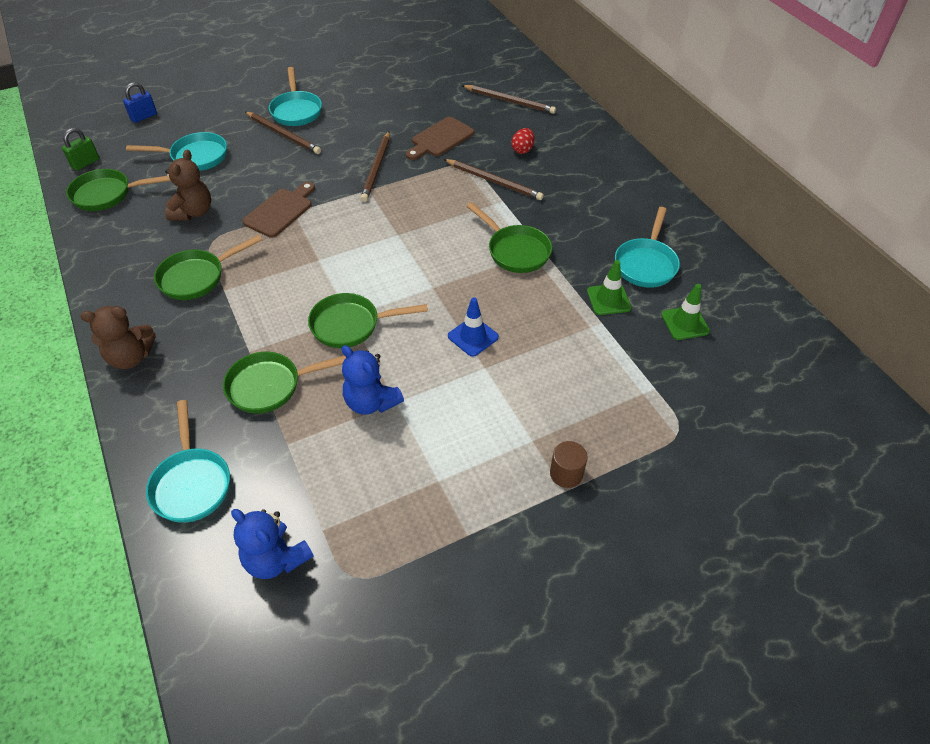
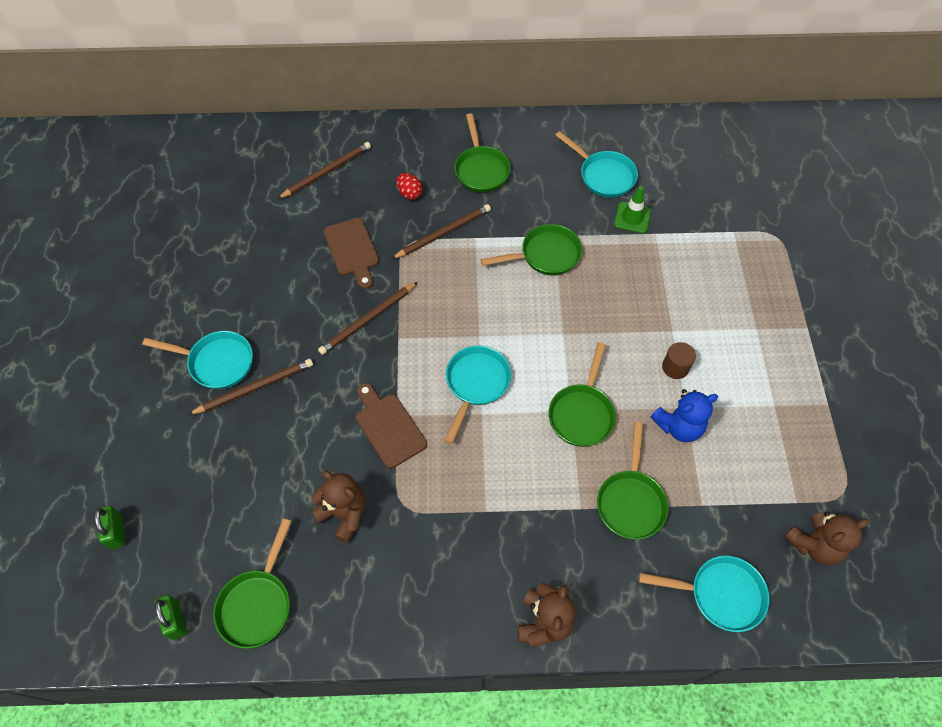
camera: 65 degrees left, 10 degrees up
(144, 117) = (117, 532): blue padlock -> green padlock
(195, 157) = (241, 489): turquoise pan -> turquoise pan (476, 384)
(197, 277) = (454, 533): green pan -> green pan (481, 169)
(276, 559) = (814, 544): blue teddy bear -> brown teddy bear
(376, 168) = (368, 320): brown pencil -> brown pencil turned 105 degrees clockwise
(473, 336) = (634, 326): blue traffic cone -> none
(566, 473) = (792, 320): brown cylinder -> brown cylinder (675, 367)
(685, 323) = (677, 183): green traffic cone -> none

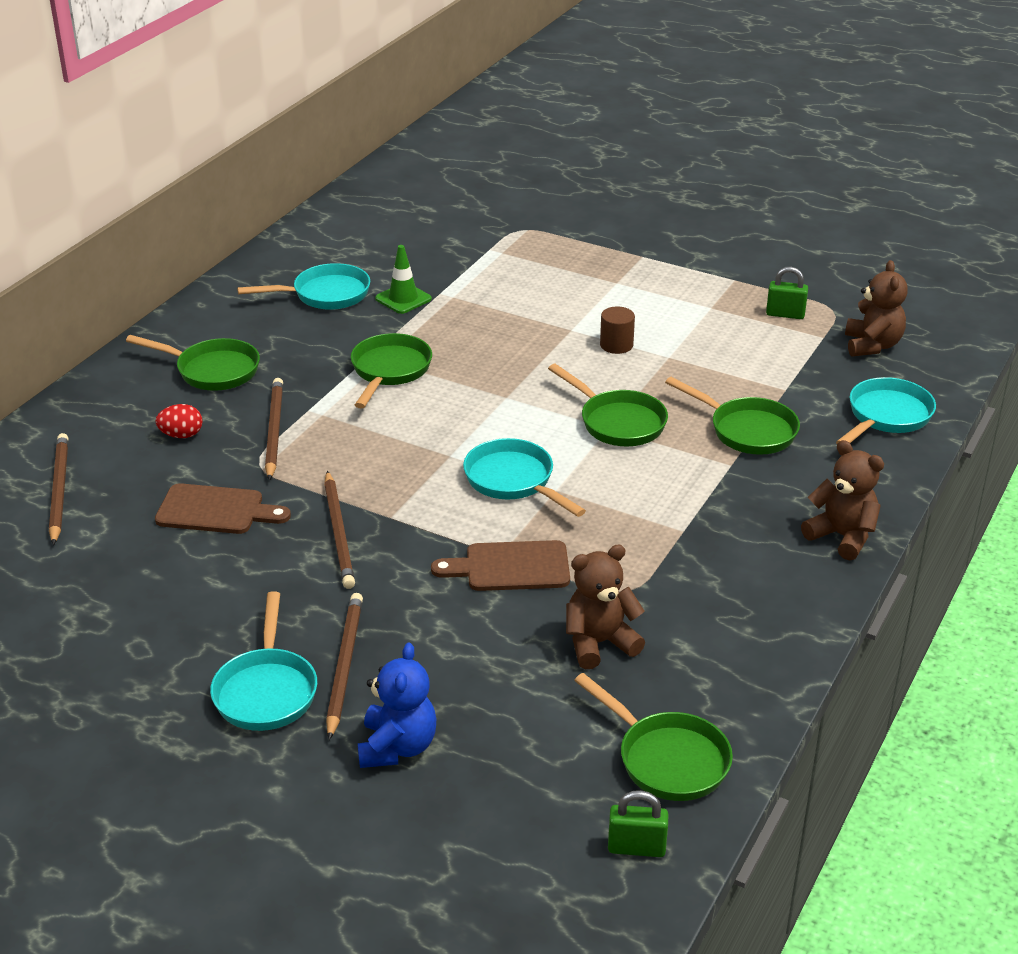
camera: 60 degrees left, 25 degrees down
(117, 532) = (454, 876): green padlock -> green padlock (785, 314)
(217, 362) = (266, 690): turquoise pan -> turquoise pan turned 135 degrees clockwise
(678, 426) = (686, 369): blue teddy bear -> blue teddy bear (397, 747)

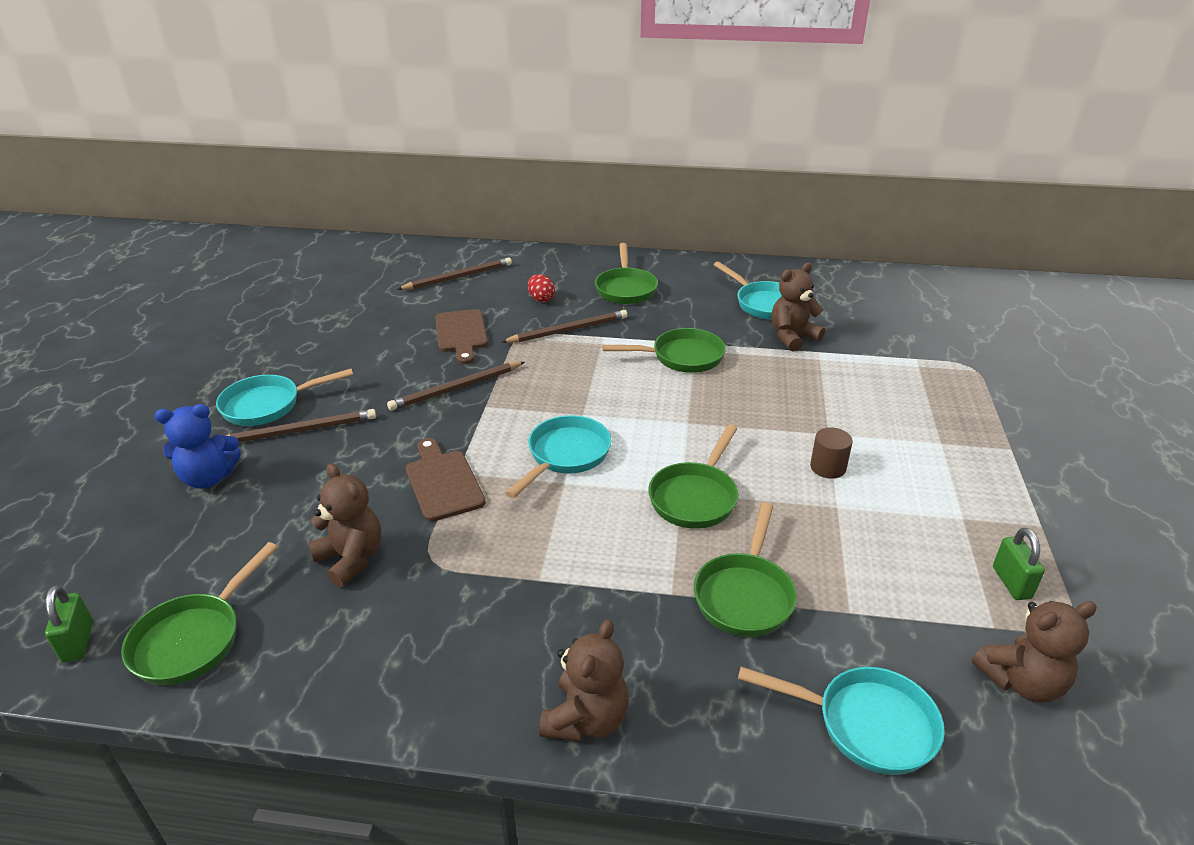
camera: 70 degrees right, 0 degrees up
(403, 299) = (792, 337): green traffic cone -> brown teddy bear

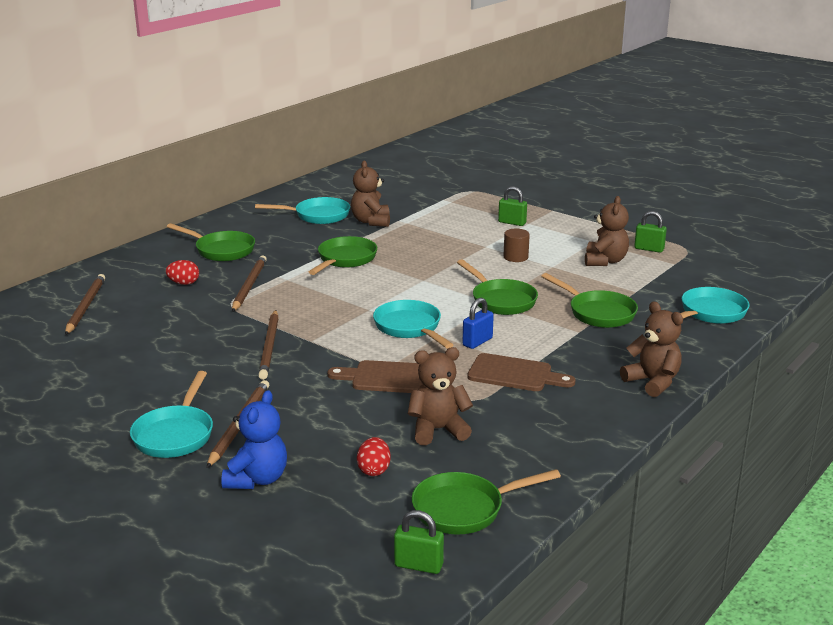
camera: 60 degrees left, 10 degrees down
(193, 639) = (464, 509): green pan -> green pan turned 105 degrees clockwise
(250, 543) = (374, 470): none -> red egg
(461, 334) = (188, 326): brown cutting board -> brown cutting board (515, 374)
(573, 516) = (477, 342): none -> blue padlock
(924, 430) = (512, 223): none -> green padlock
(1021, 681) = (711, 271): brown teddy bear -> brown teddy bear (605, 261)

